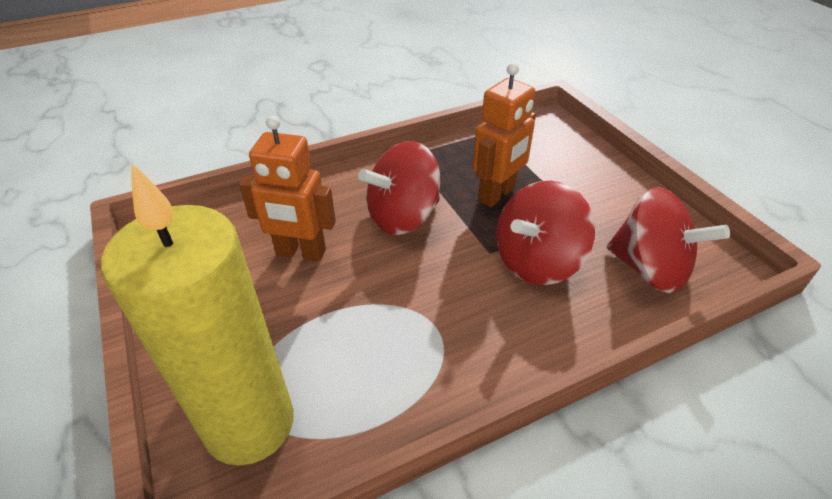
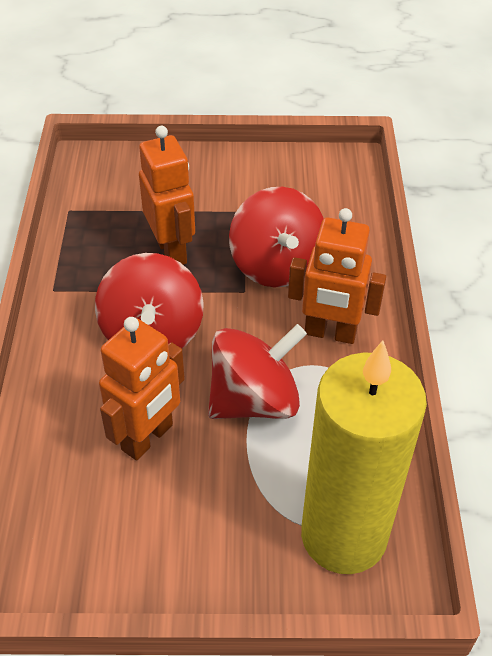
camera: 65 degrees left, 5 degrees up
(485, 329) = (330, 333): none -> orange robot
(649, 269) = (326, 204): red spinning top -> red spinning top (254, 400)

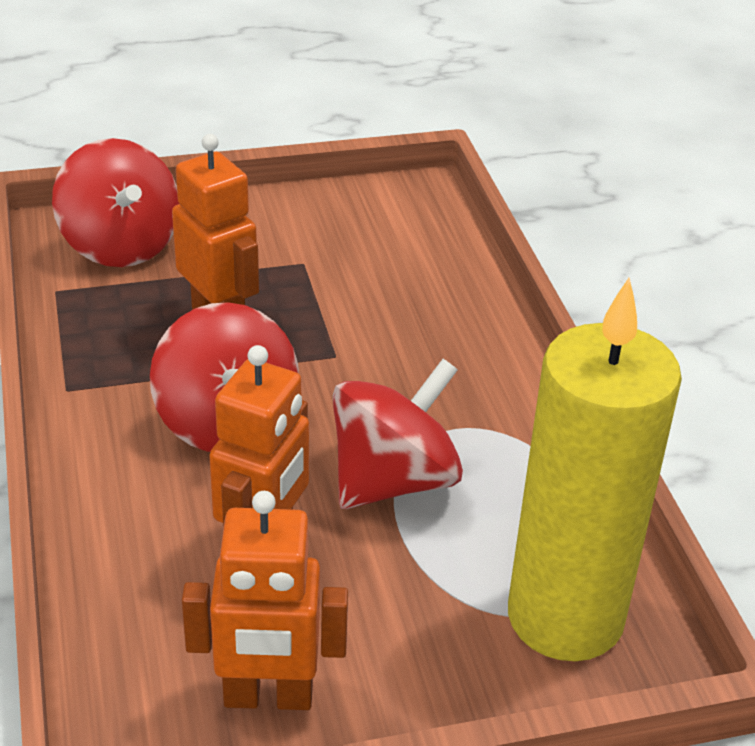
camera: 15 degrees left, 10 degrees down
(276, 265) = (368, 320): red spinning top -> red spinning top (120, 245)
(330, 333) = (466, 388): orange robot -> orange robot (268, 697)

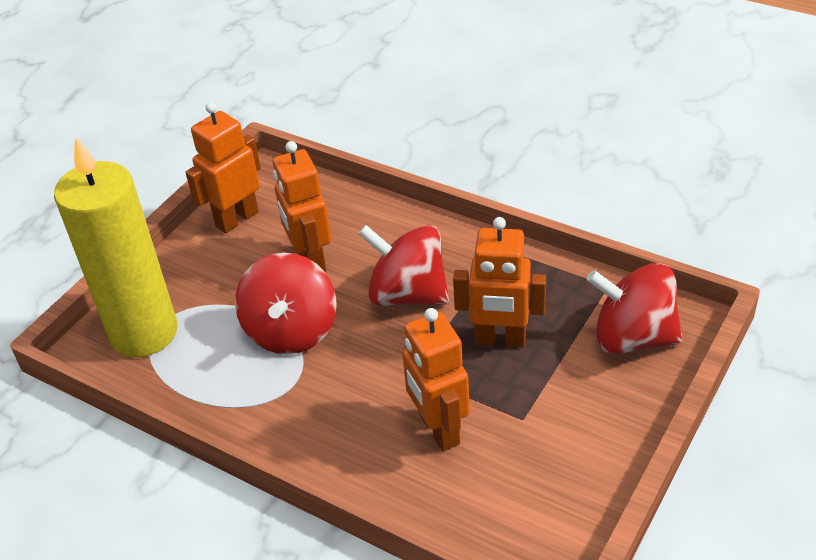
camera: 140 degrees right, 5 degrees up
(380, 301) = (438, 429): none -> orange robot

